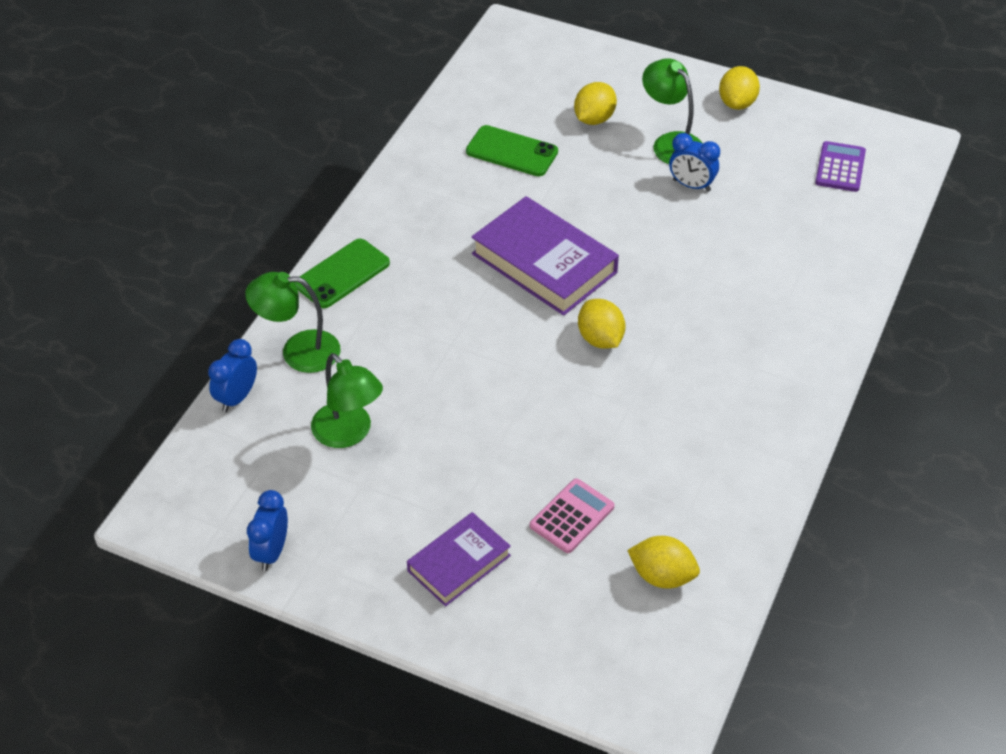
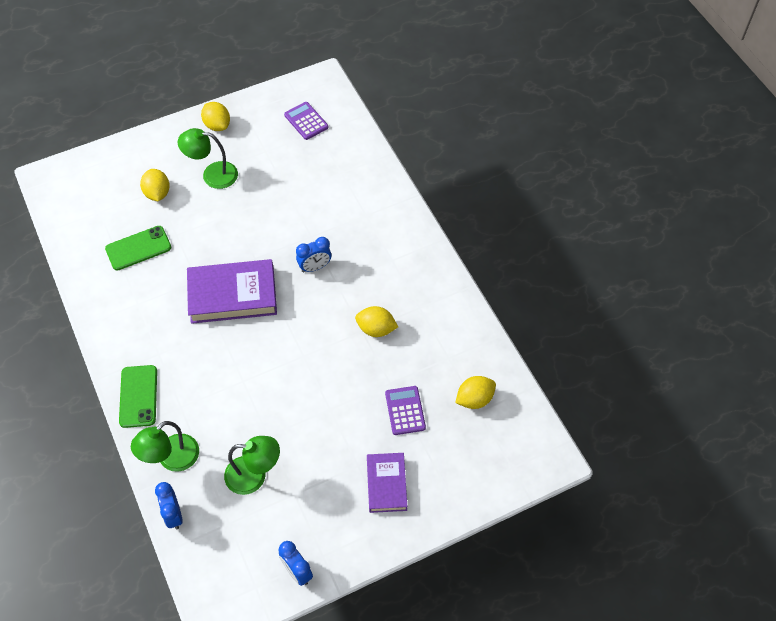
camera: 50 degrees left, 10 degrees up
(572, 516) = (405, 410): pink calculator -> purple calculator
(600, 339) = (308, 310): yellow lemon -> yellow lemon (376, 329)
(691, 185) = (250, 190): blue clock -> blue clock (315, 267)

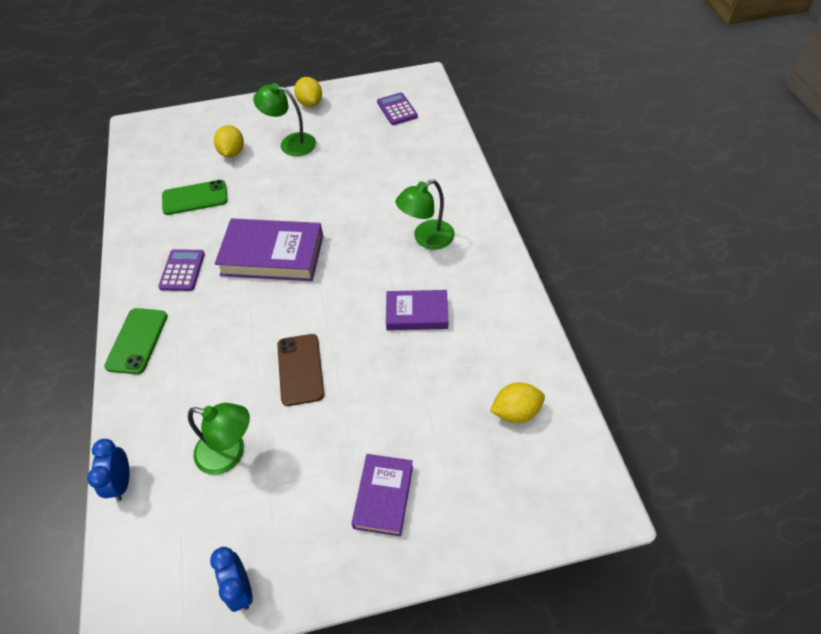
camera: 15 degrees right, 5 degrees down
(171, 459) = (145, 416): green lamp -> green lamp (426, 239)
(290, 396) = (300, 369): none -> brown phone
(315, 267) = (367, 240): blue clock -> none
(376, 329) = (417, 313): yellow lemon -> purple book
(405, 410) = (428, 410): purple calculator -> purple calculator (182, 270)

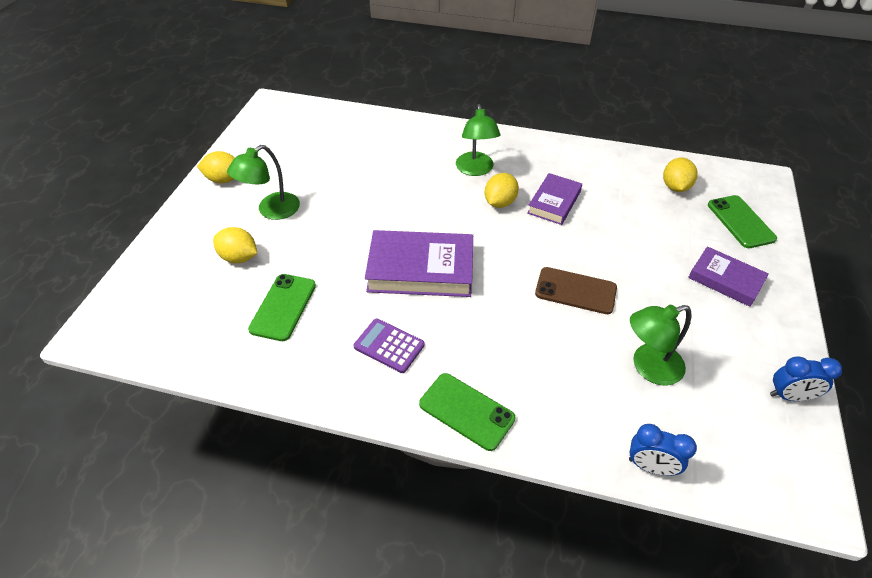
camera: 65 degrees left, 5 degrees down
(230, 453) = (648, 367): green lamp -> green lamp turned 150 degrees counterclockwise
(272, 255) = (421, 269): purple book -> purple book turned 60 degrees clockwise
(390, 273) = (500, 202): none -> yellow lemon
(397, 109) = (297, 131): purple calculator -> none
(495, 493) = (740, 222): none -> green phone

